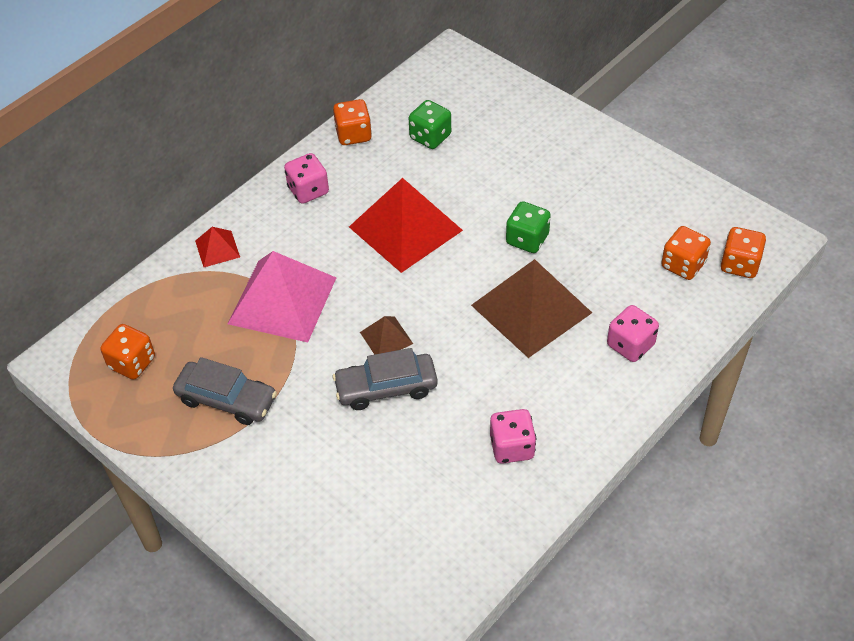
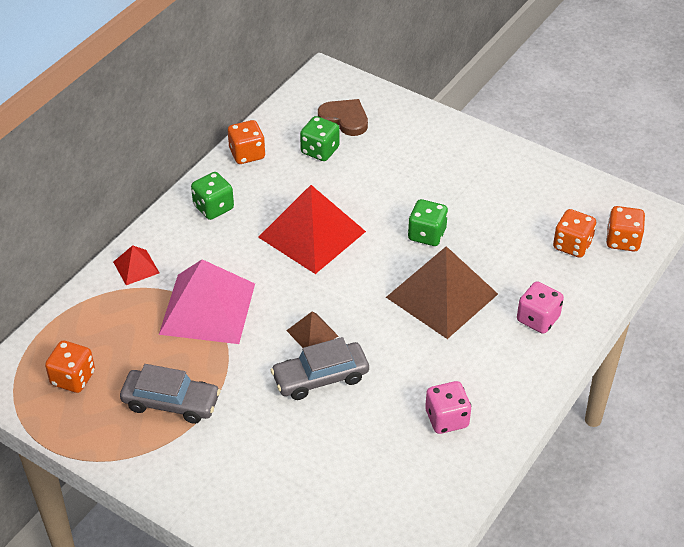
camera: 10 degrees left, 5 degrees down
(308, 190) = (213, 207): pink dice -> green dice
(462, 104) = (344, 119): none -> brown heart

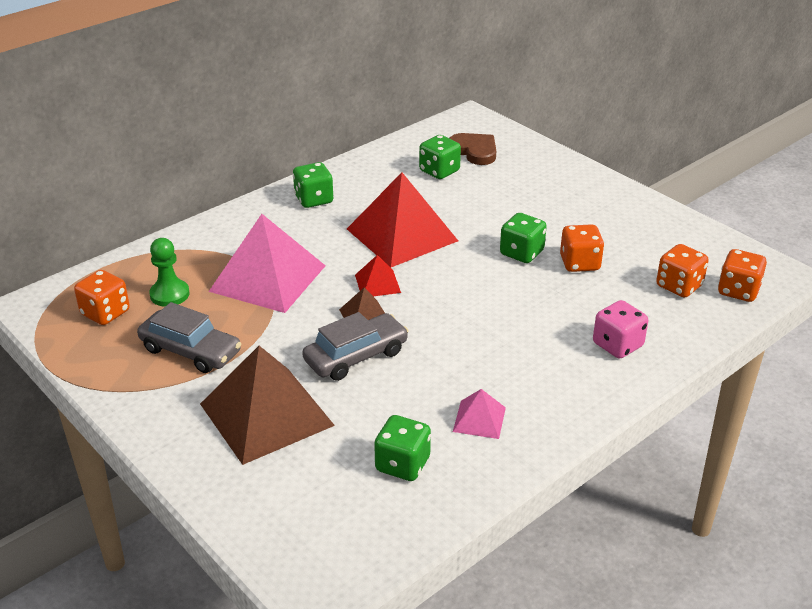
camera: 15 degrees right, 10 degrees down
(124, 345) = (169, 294): none -> green pawn
(136, 267) = (215, 234): red pyramid -> red pyramid (377, 283)
(247, 154) = (366, 164): orange dice -> orange dice (579, 263)
(320, 377) = (356, 356): grey car -> grey car turned 150 degrees clockwise
(399, 476) = (402, 464): none -> green dice
(442, 295) = (517, 306): brown pyramid -> brown pyramid (266, 414)
(446, 419) = (479, 419): pink dice -> pink pyramid

